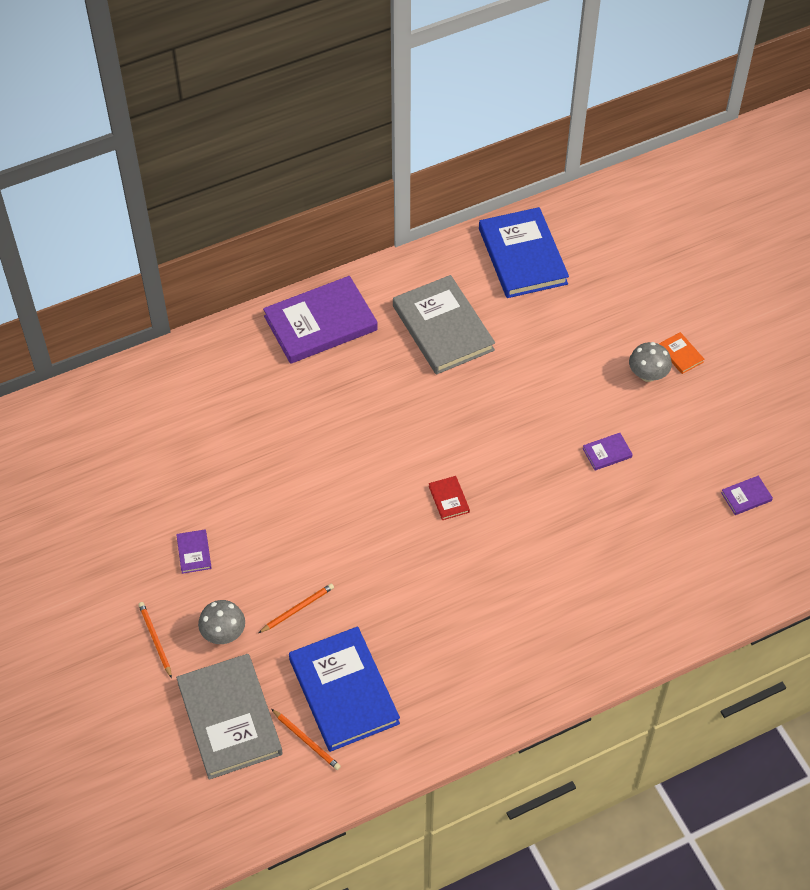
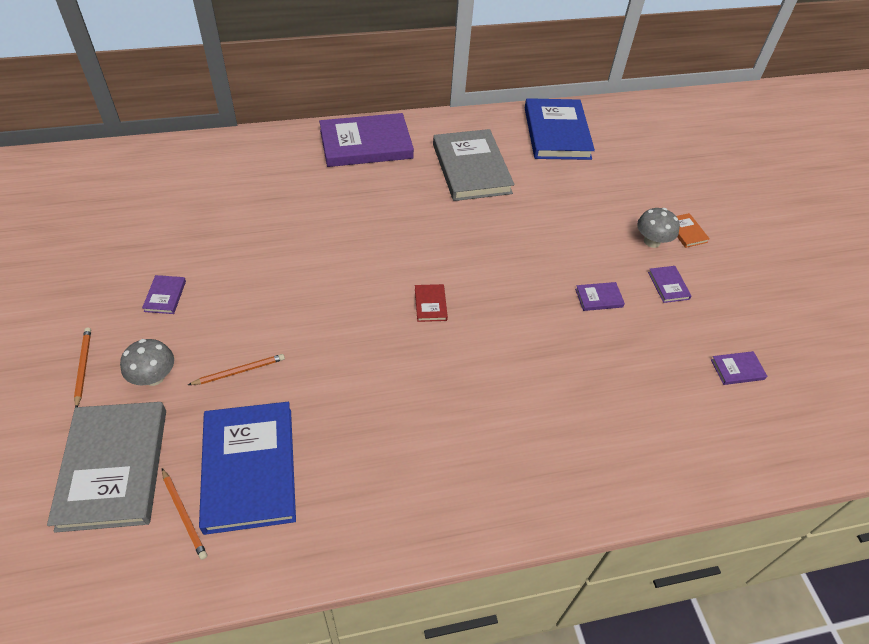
camera: 10 degrees right, 5 degrees down
(671, 422) = (668, 285): none -> purple book

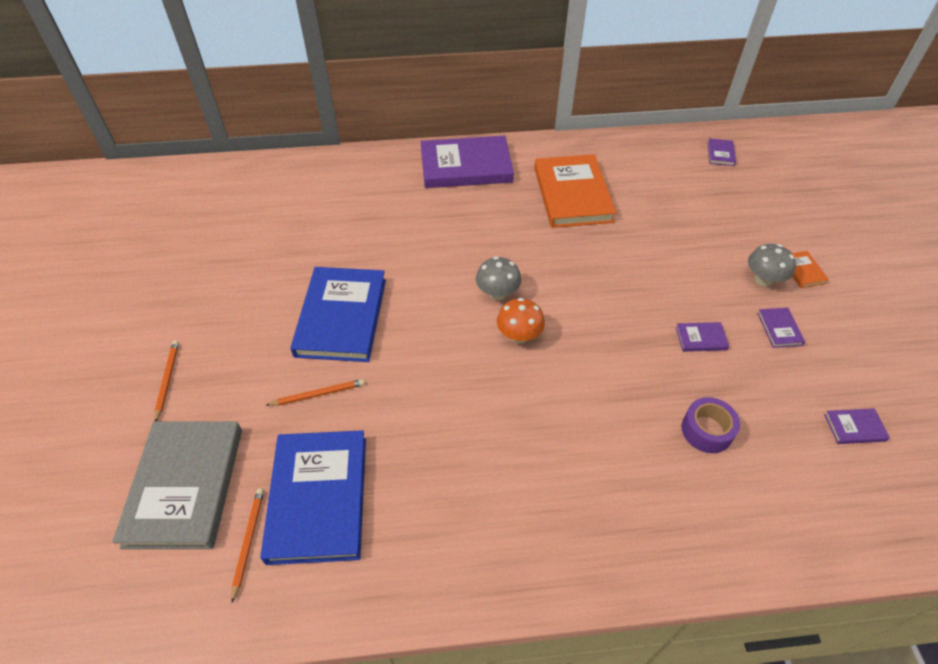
camera: 10 degrees right, 0 degrees up
(154, 377) = (234, 395): grey mushroom -> grey mushroom (497, 293)
(165, 296) = (253, 312): purple book -> purple book (720, 154)
(184, 514) = (248, 541): orange pencil -> orange pencil turned 150 degrees counterclockwise
(430, 304) = (519, 335): red book -> orange mushroom
(471, 168) = (572, 194): grey book -> orange book
(557, 133) = (665, 160): blue book -> blue book (341, 317)
(608, 380) = (707, 430): none -> purple tape

